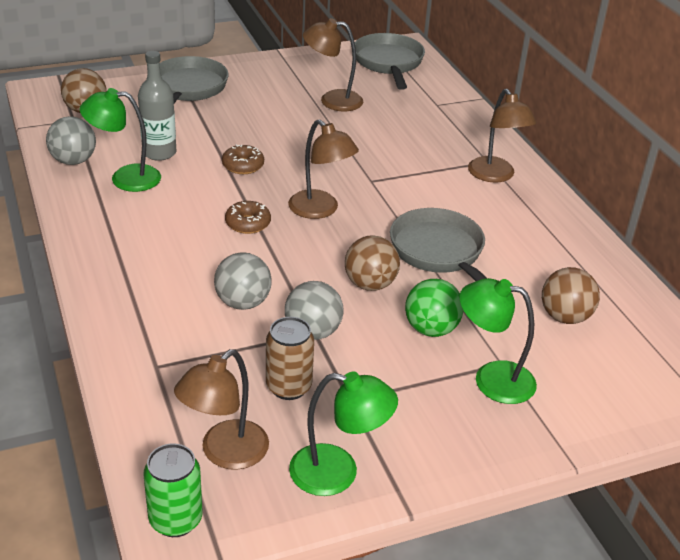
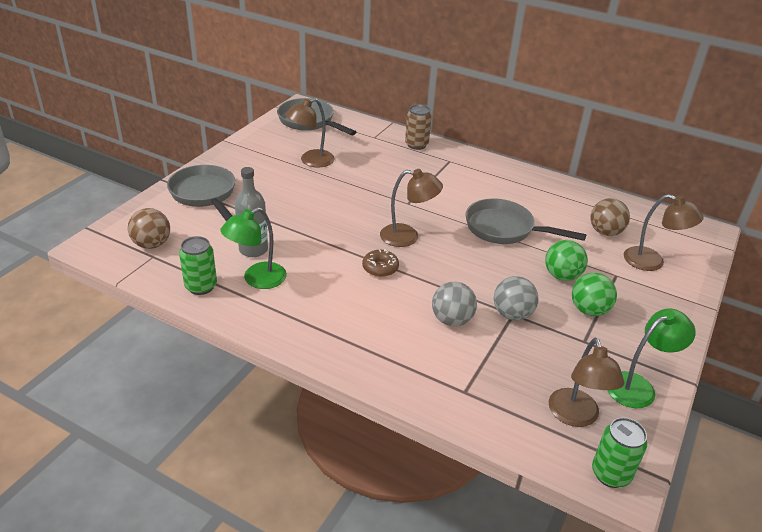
camera: 40 degrees left, 0 degrees up
(73, 161) = (201, 286): grey ball -> green can
(243, 165) = (321, 231): brown donut -> none
(288, 387) = (547, 355): brown can -> brown can (416, 145)
(370, 284) = (498, 268): brown ball -> none
(406, 376) = (589, 310): none -> green ball
(492, 379) = (624, 286): green lamp -> none
(495, 176) = (465, 168): brown lamp -> brown lamp (652, 262)

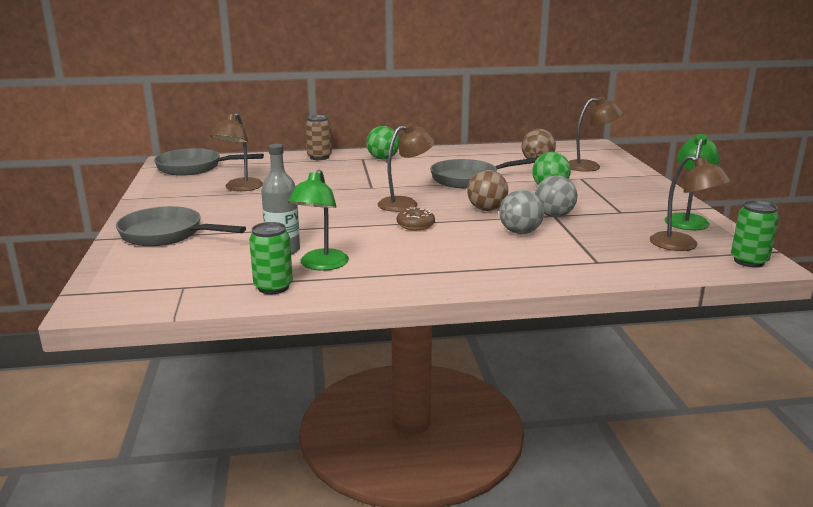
camera: 35 degrees left, 15 degrees down
(152, 244) = (167, 280): brown ball -> brown ball (486, 209)
(589, 310) = (596, 198): green ball -> green ball (383, 158)

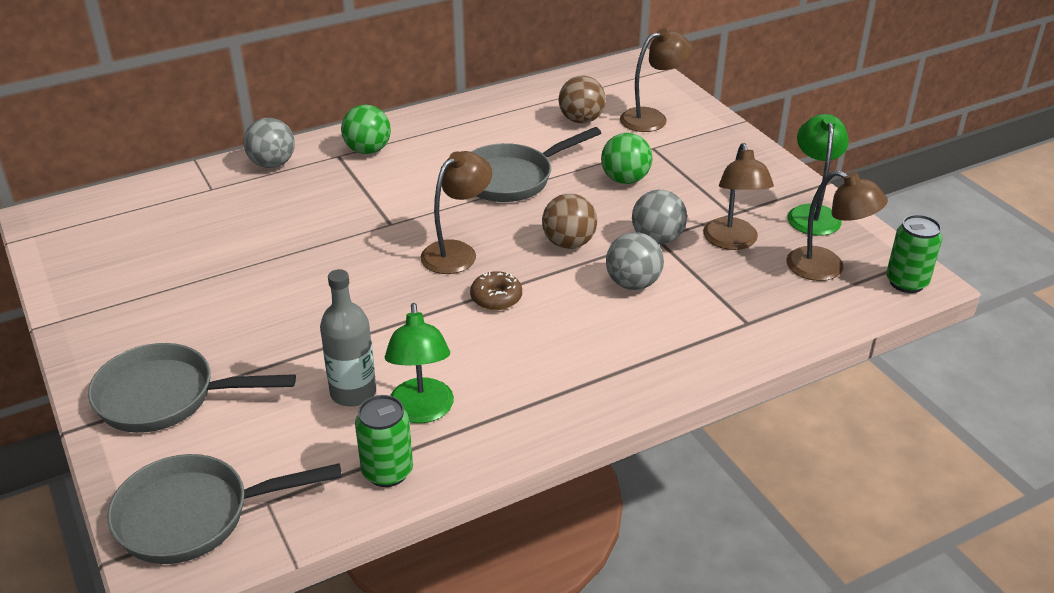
camera: 20 degrees left, 15 degrees up
(194, 168) = (95, 227): grey pan -> grey pan (194, 516)
(240, 188) = (201, 264): brown lamp -> brown lamp (732, 242)
(319, 157) = (272, 164): brown can -> grey ball

